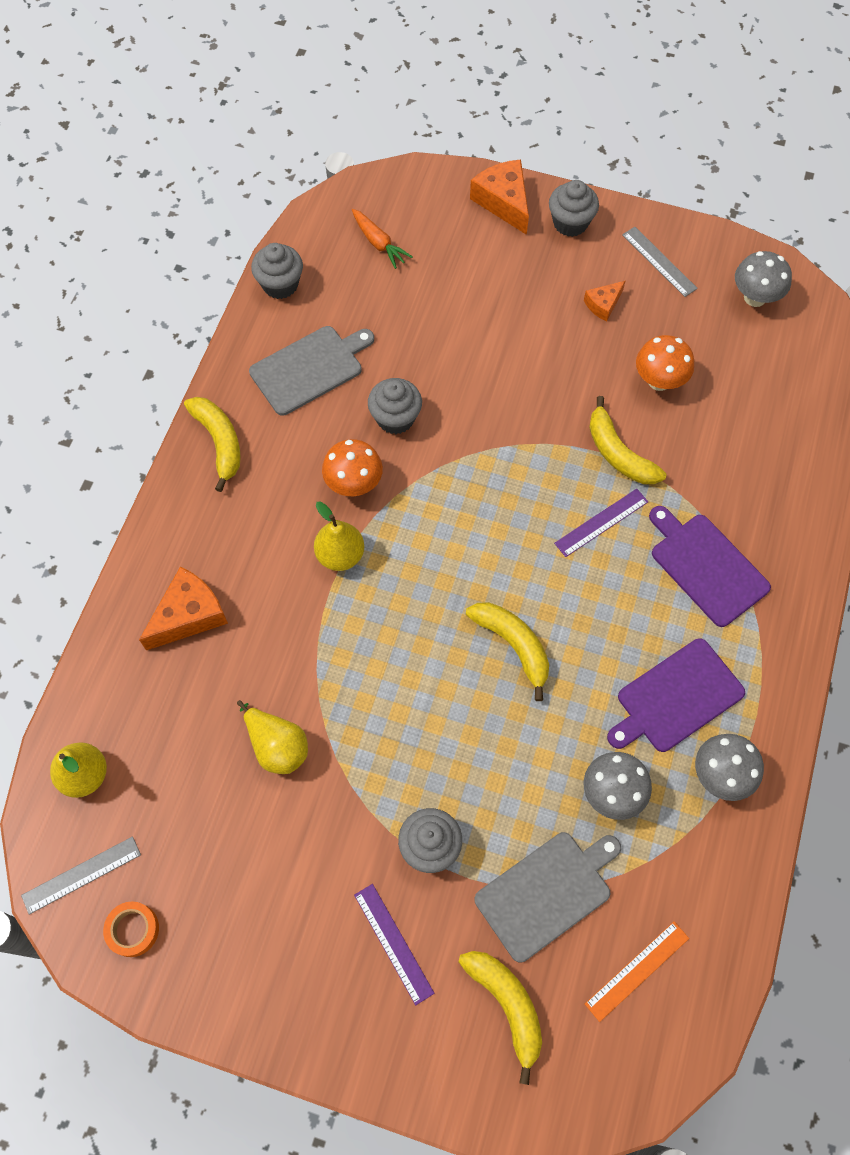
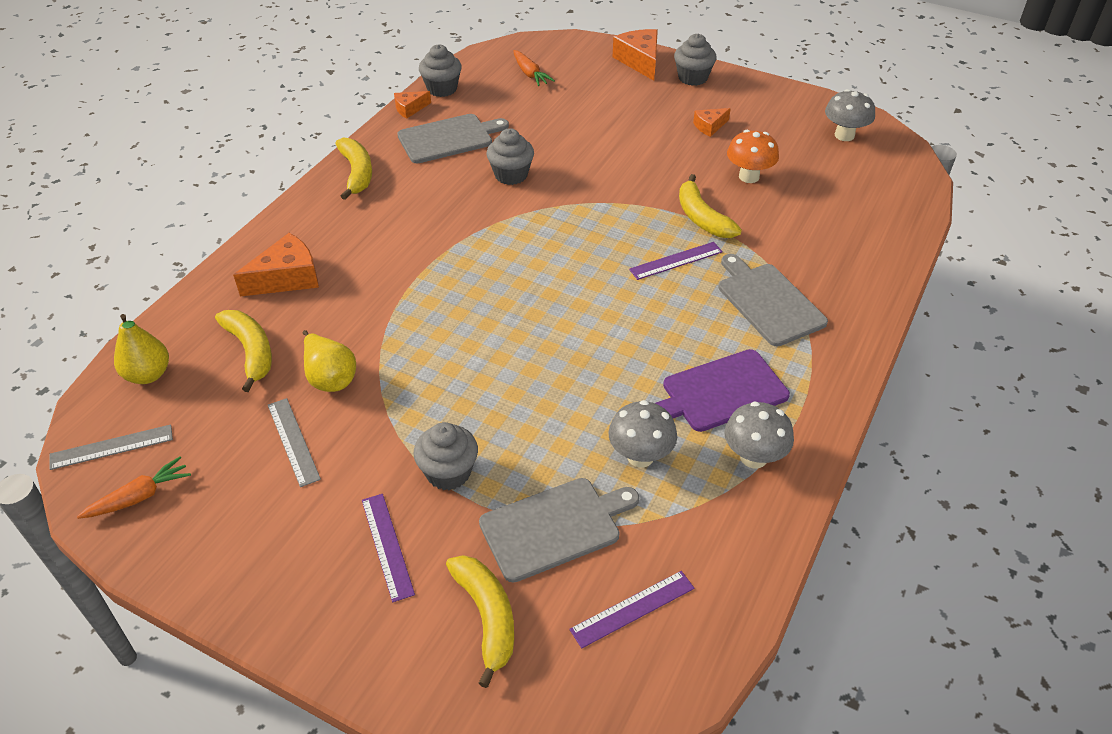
camera: 10 degrees right, 20 degrees down
(133, 930) = (140, 496): orange tape -> orange carrot
(251, 325) = (410, 109): none -> orange cheese
(340, 555) = (434, 255): yellow pear -> none
(354, 484) = (461, 211): orange mushroom -> none
(513, 645) = (572, 334): yellow banana -> yellow banana (251, 351)
(637, 970) = (632, 608): orange ruler -> purple ruler
(659, 261) = (764, 106): grey ruler -> grey ruler (293, 441)
(706, 566) = (768, 302): purple cutting board -> grey cutting board

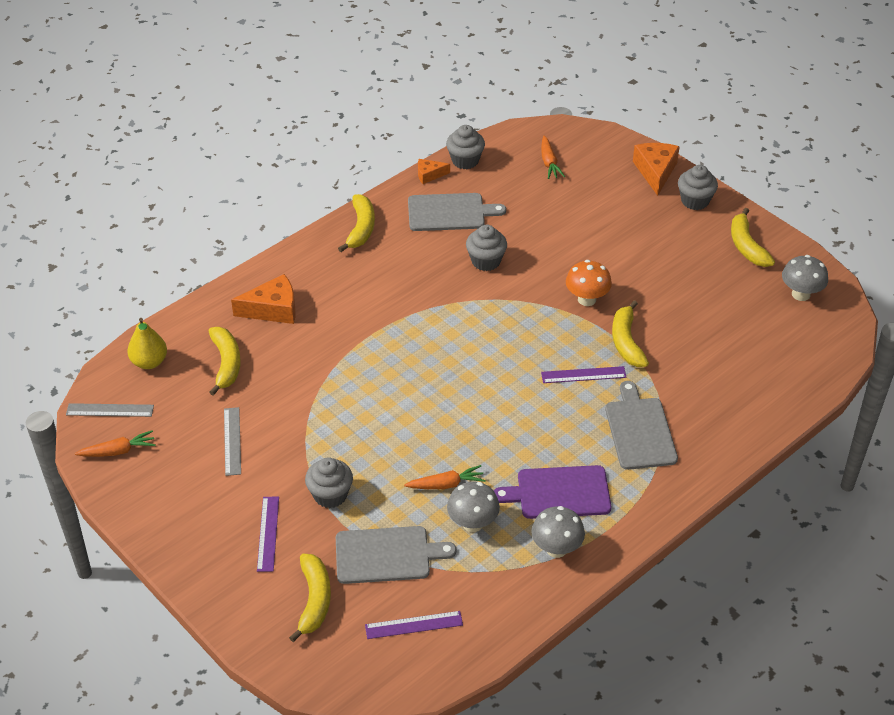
camera: 20 degrees right, 0 degrees up
(330, 377) = (275, 400): yellow pear -> none
(585, 419) = (446, 484): none -> orange carrot
(710, 126) = (682, 255): orange cheese -> none
(749, 176) = (689, 313): orange mushroom -> orange mushroom (587, 299)
(766, 105) = (747, 246): none -> yellow banana

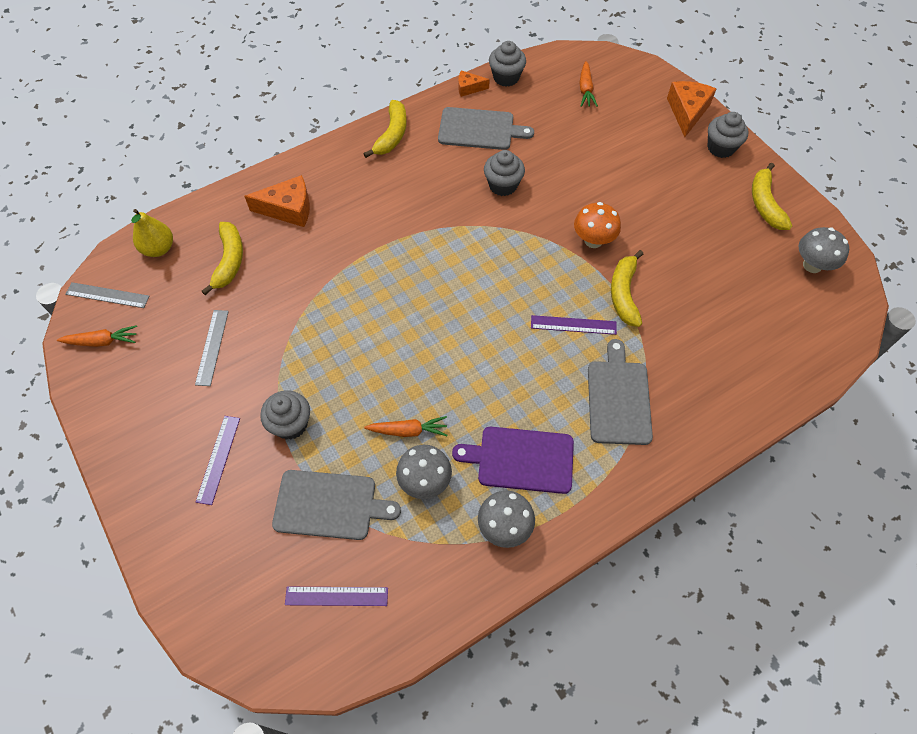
camera: 10 degrees right, 15 degrees up
(314, 600) = (243, 547): yellow banana -> none

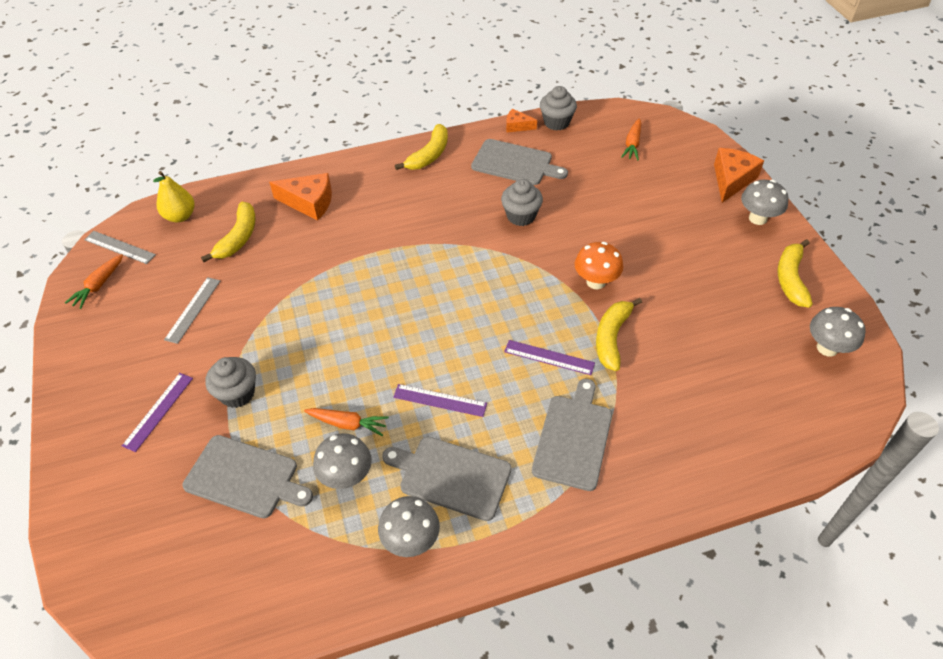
camera: 15 degrees right, 10 degrees down
(102, 341) = (98, 285): orange carrot -> orange carrot turned 105 degrees clockwise
(336, 596) = (218, 568): purple ruler -> purple ruler (440, 400)
(521, 459) = (451, 476): purple cutting board -> grey cutting board
(721, 148) = (757, 218): grey cupcake -> grey mushroom

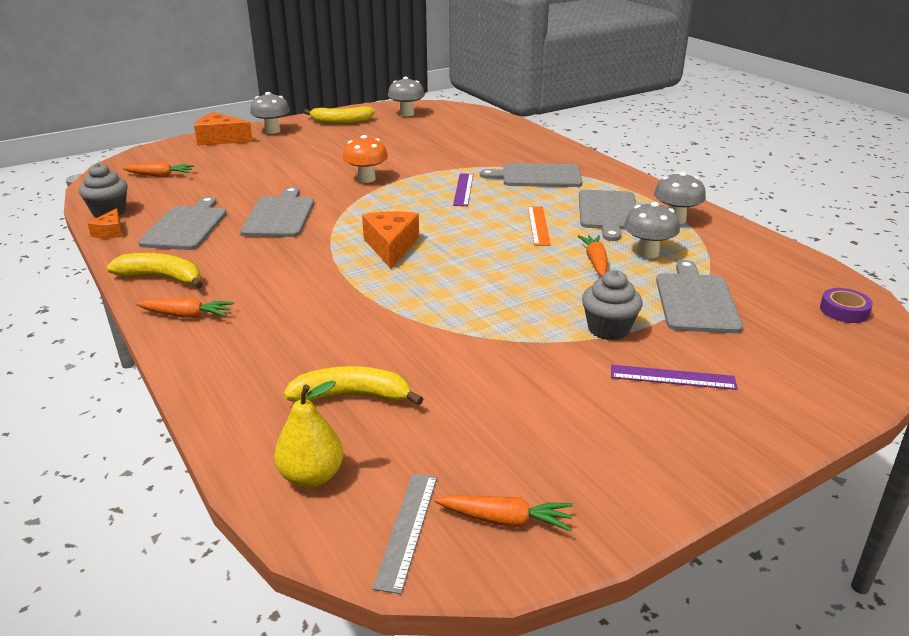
camera: 105 degrees left, 20 degrees down
(165, 602) = (844, 310): none -> purple tape
(193, 309) = (506, 398): grey ruler -> none
(309, 202) = (265, 351): orange cheese -> orange cheese (391, 247)
(371, 168) = (187, 315): none -> orange carrot
(440, 400) = (538, 225): purple ruler -> orange ruler
(521, 216) = (279, 215): grey cupcake -> grey cutting board
(612, 338) = (429, 170): yellow banana -> none

